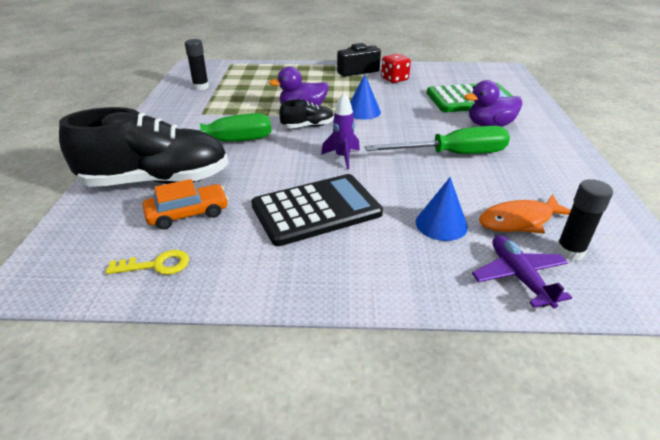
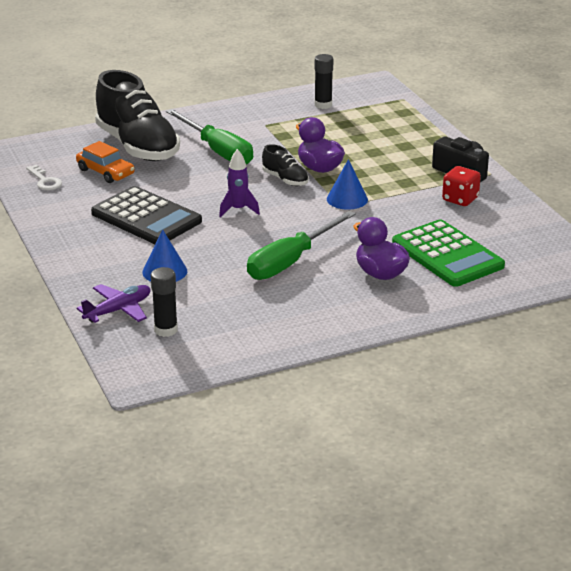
camera: 65 degrees right, 5 degrees down
(156, 265) = (45, 181): yellow key -> white key
(452, 155) = (290, 261): green screwdriver -> green screwdriver turned 75 degrees clockwise
(520, 221) = (196, 305): orange fish -> none

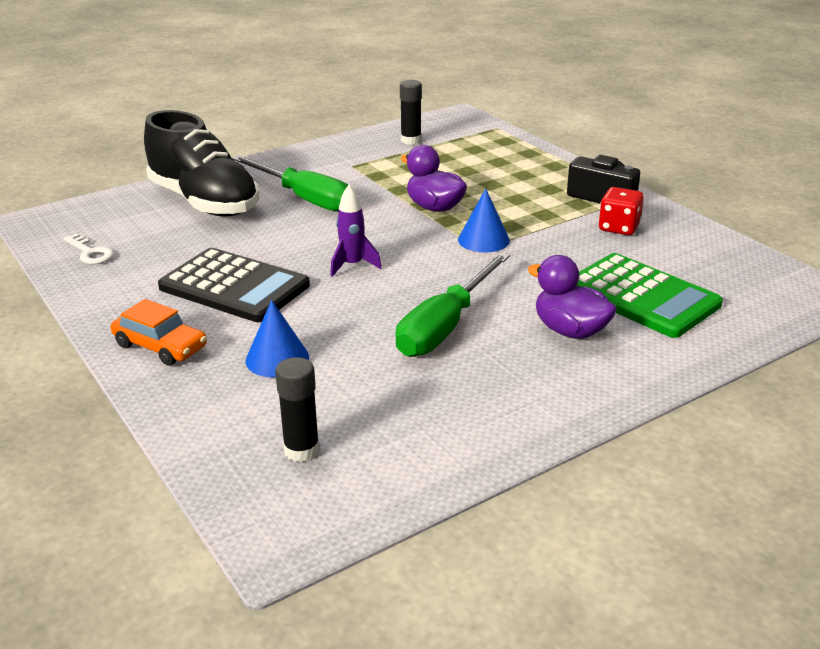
camera: 10 degrees left, 0 degrees up
(105, 172) = (169, 235): orange car -> orange car (160, 346)
(118, 310) = (222, 426): purple plane -> none
(285, 179) = (398, 224): black shoe -> none

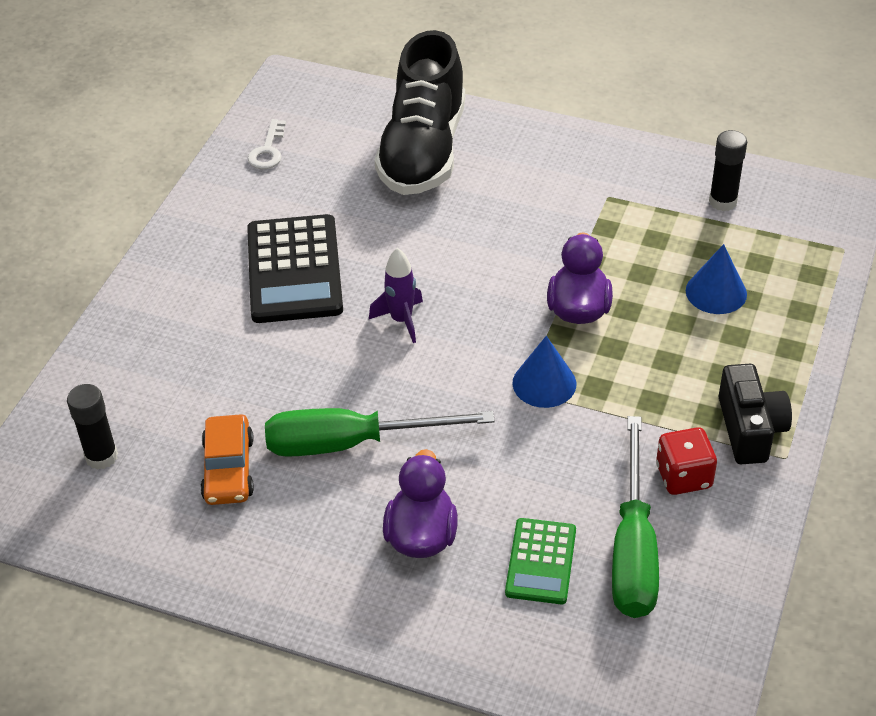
camera: 55 degrees right, 15 degrees up
(160, 346) = (169, 289): orange car -> orange car (228, 469)
(277, 358) = (209, 366): blue cone -> blue cone (716, 292)
(304, 198) = (499, 209): green screwdriver -> green screwdriver (633, 548)
(641, 296) = (540, 561): green calculator -> green calculator, size x0.57

